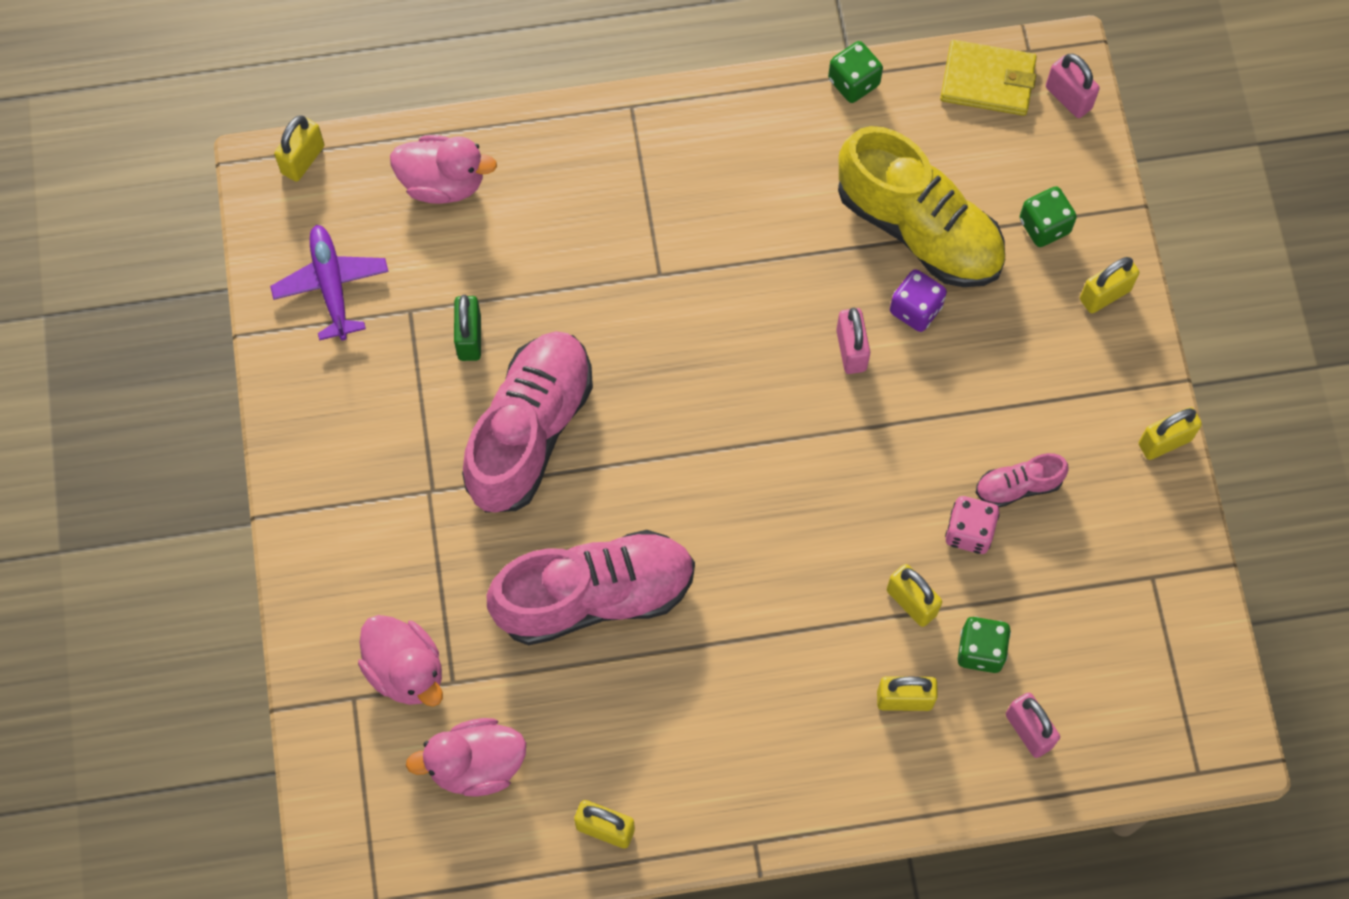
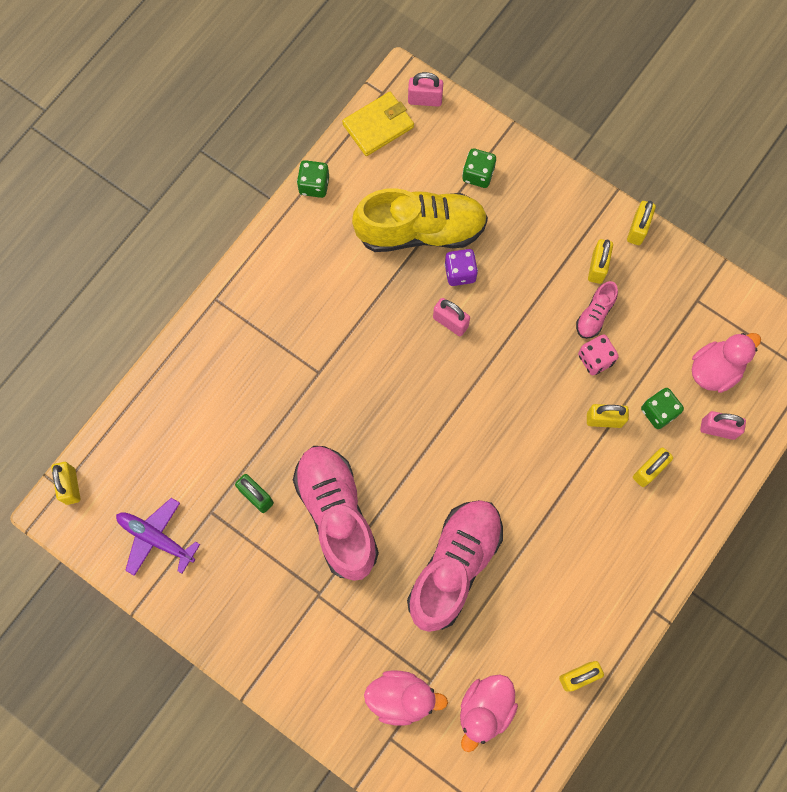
camera: 45 degrees left, 5 degrees up
(443, 182) = (158, 428): pink duck -> pink duck (715, 370)
(1105, 294) = (539, 182): yellow padlock -> yellow padlock (597, 267)

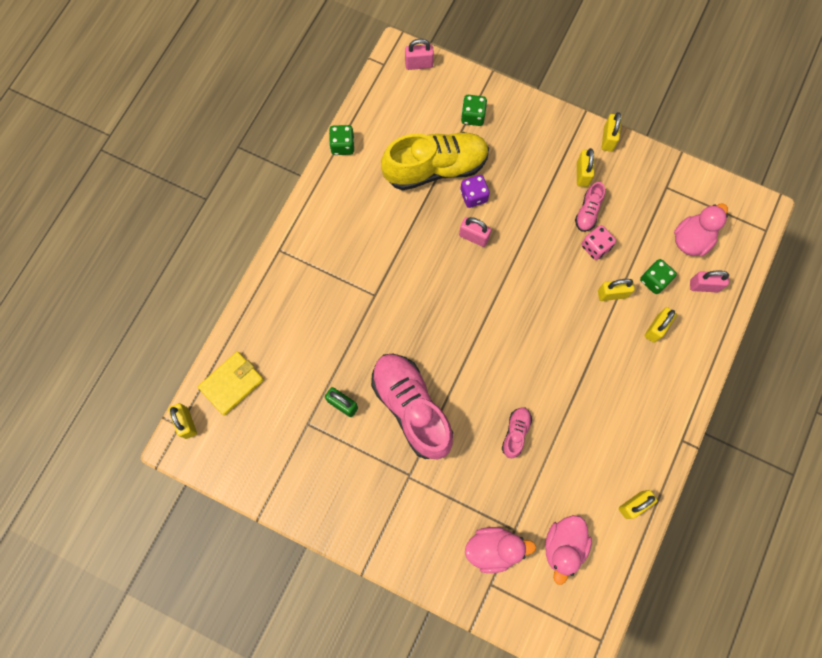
camera: 10 degrees left, 0 degrees up
(156, 538) = (265, 453): purple plane -> none
(378, 126) = (385, 90): yellow wallet -> yellow wallet (232, 384)
(454, 566) = (515, 433): pink shoe -> pink shoe, size x0.45

